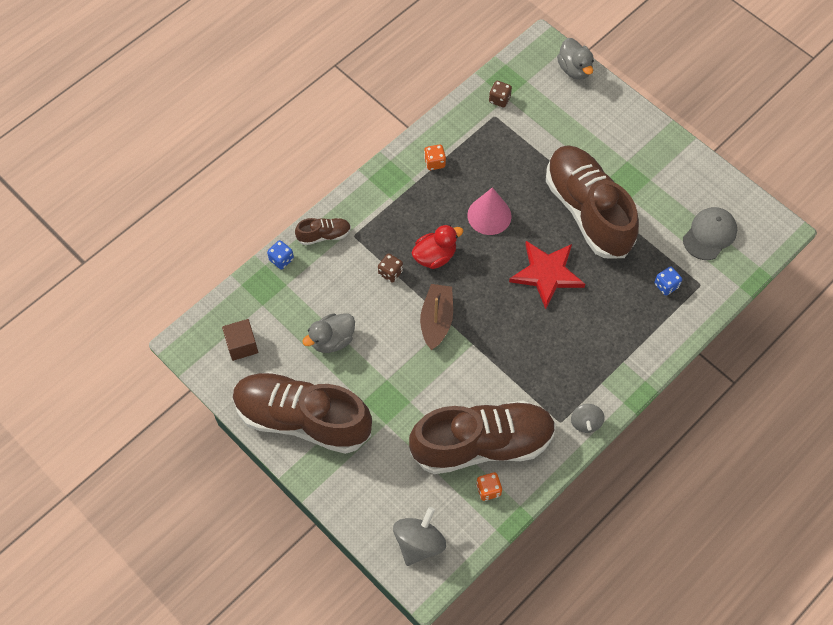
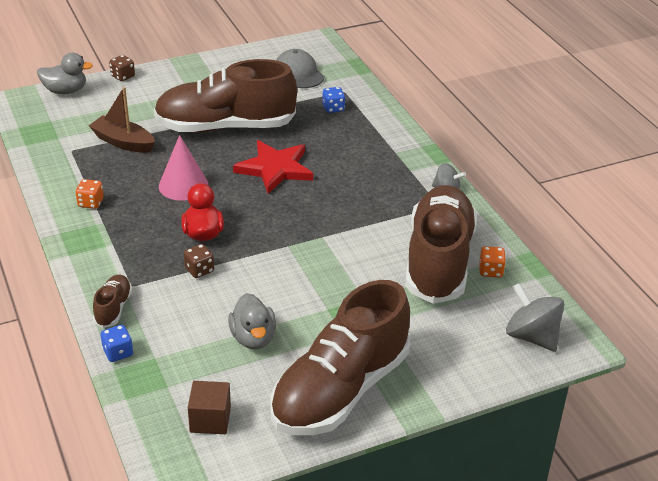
camera: 70 degrees left, 25 degrees down
(436, 320) = (279, 253): brown boat -> brown boat (123, 142)
(499, 99) = (55, 142): brown dice -> brown dice (123, 76)

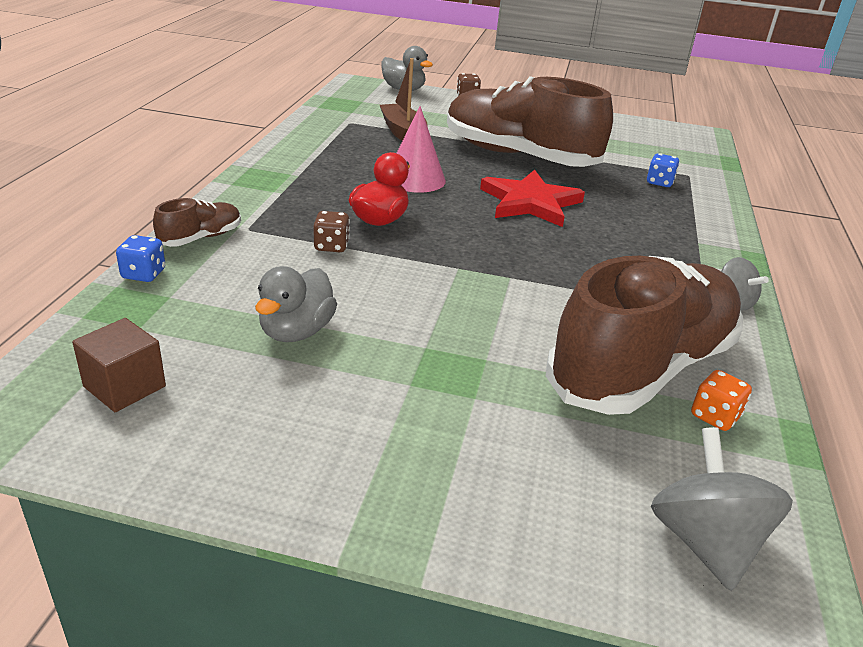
camera: 35 degrees right, 5 degrees down
(91, 203) = (310, 159): orange dice -> none
(298, 73) = (650, 147): grey cap -> none
(340, 390) = (319, 445): brown shoe -> none

